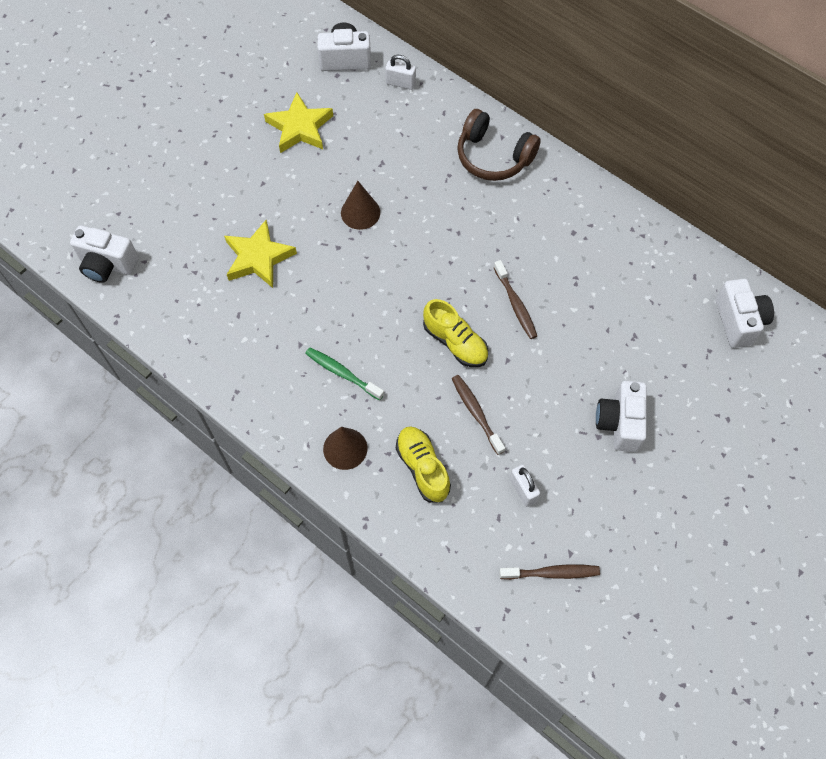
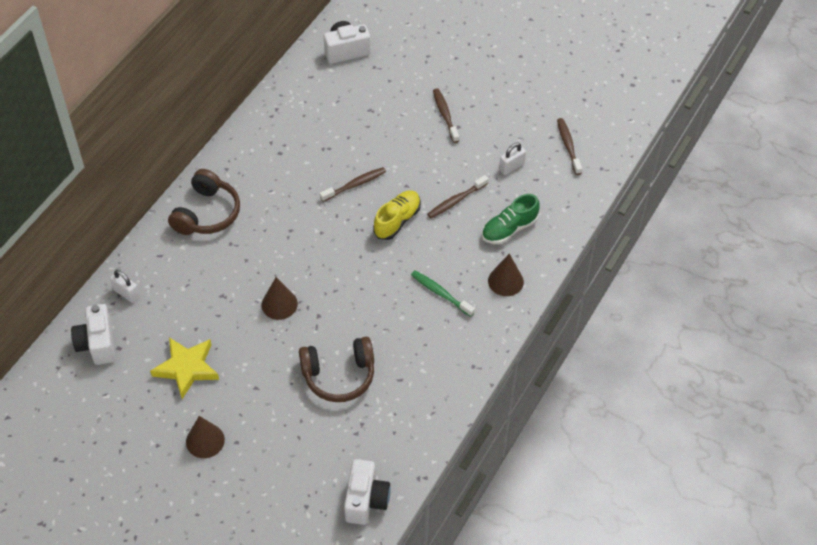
camera: 100 degrees left, 10 degrees down
(214, 137) = (205, 440): none -> brown cone
(258, 258) = (339, 375): yellow star -> brown headphones
(342, 373) = (440, 293): green toothbrush -> green toothbrush turned 105 degrees clockwise
(400, 83) = (126, 293): white padlock -> white padlock turned 60 degrees counterclockwise
(423, 468) = (509, 229): yellow shoe -> green shoe
(619, 423) = (445, 115): white camera -> brown toothbrush

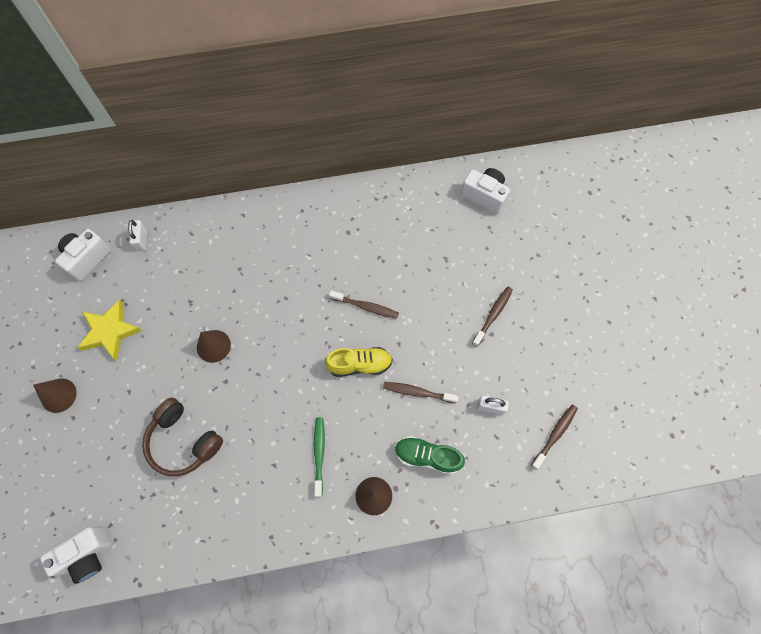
camera: 50 degrees right, 15 degrees up
(207, 213) = (252, 231): brown headphones -> none

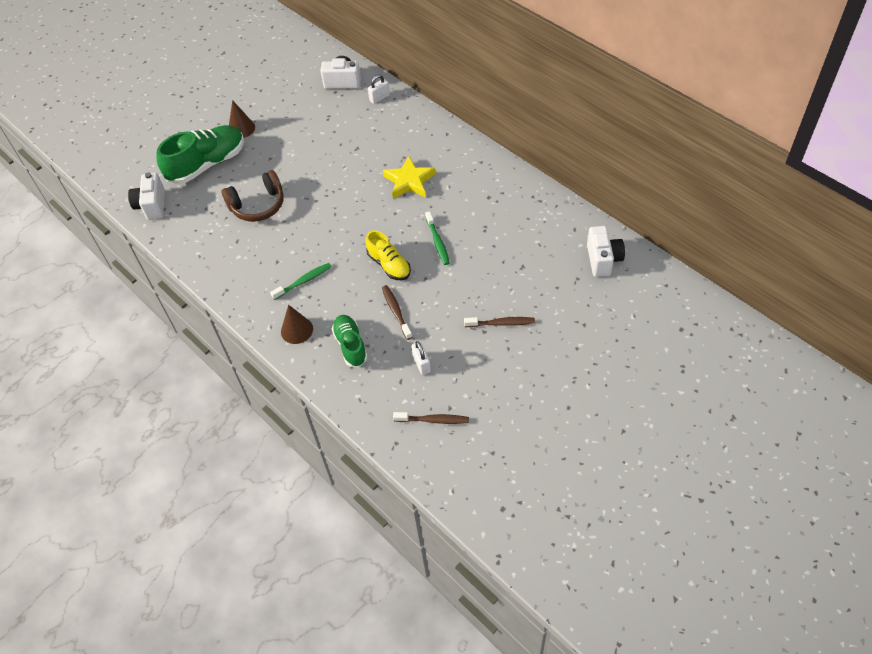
camera: 60 degrees right, 15 degrees down
(79, 461) = (207, 164): none -> green shoe
(87, 555) = (152, 206): white camera -> white camera turned 60 degrees clockwise
(110, 331) = (302, 124): yellow star -> yellow star (409, 181)
(183, 441) = (258, 205): brown headphones -> brown headphones turned 120 degrees counterclockwise
(213, 346) = (335, 179): brown cone -> none
(366, 307) = (437, 242): brown toothbrush -> green toothbrush

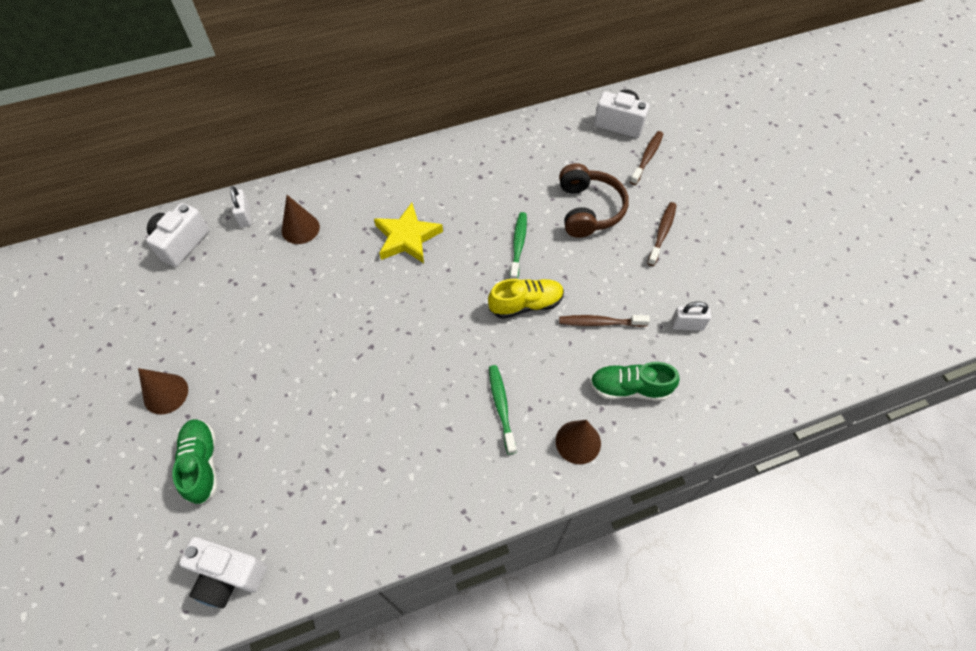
camera: 70 degrees left, 5 degrees up
(207, 164) = (202, 464): green shoe -> green shoe, size x0.59
(258, 205) = (332, 419): brown headphones -> brown headphones (588, 209)
(385, 127) = (300, 228): none -> brown cone
(433, 420) = (768, 342): brown toothbrush -> brown toothbrush (647, 157)
(437, 242) = (518, 245): green toothbrush -> green toothbrush turned 90 degrees counterclockwise

